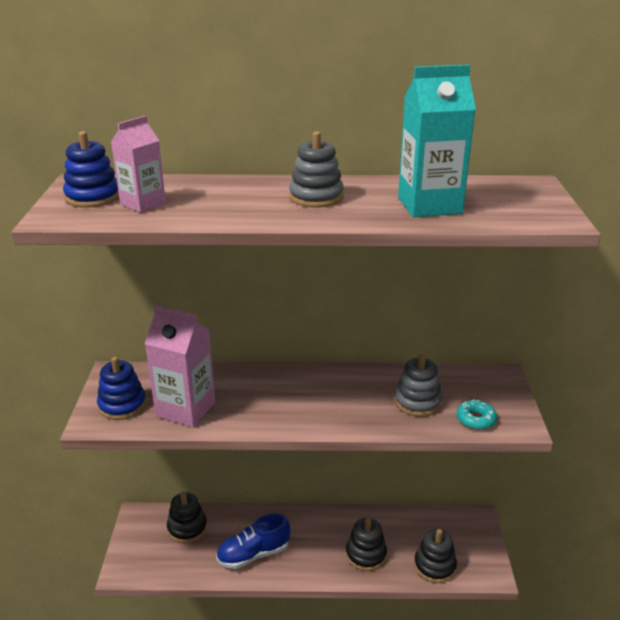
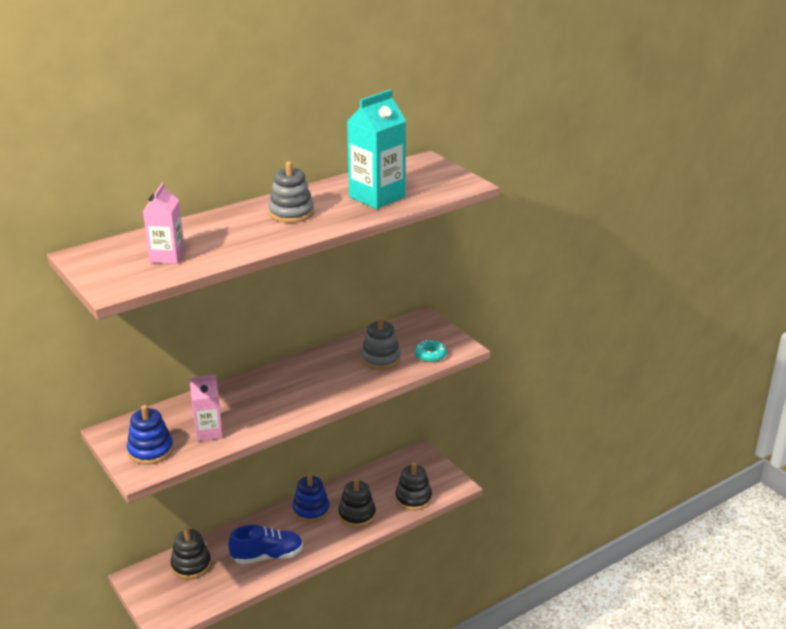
camera: 35 degrees left, 0 degrees up
(93, 197) = (116, 264): blue stacking toy -> blue stacking toy (311, 510)
(185, 409) = (209, 432): pink carton -> pink carton, size x0.63
(253, 554) = (267, 556): blue shoe -> blue shoe turned 135 degrees counterclockwise

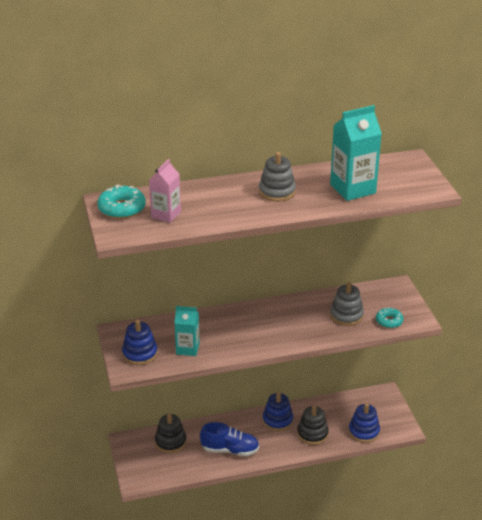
camera: 20 degrees right, 5 degrees up
(107, 259) = (122, 208): none -> turquoise donut
(209, 432) = (187, 348): pink carton -> turquoise carton
(413, 498) = (364, 432): black stacking toy -> blue stacking toy

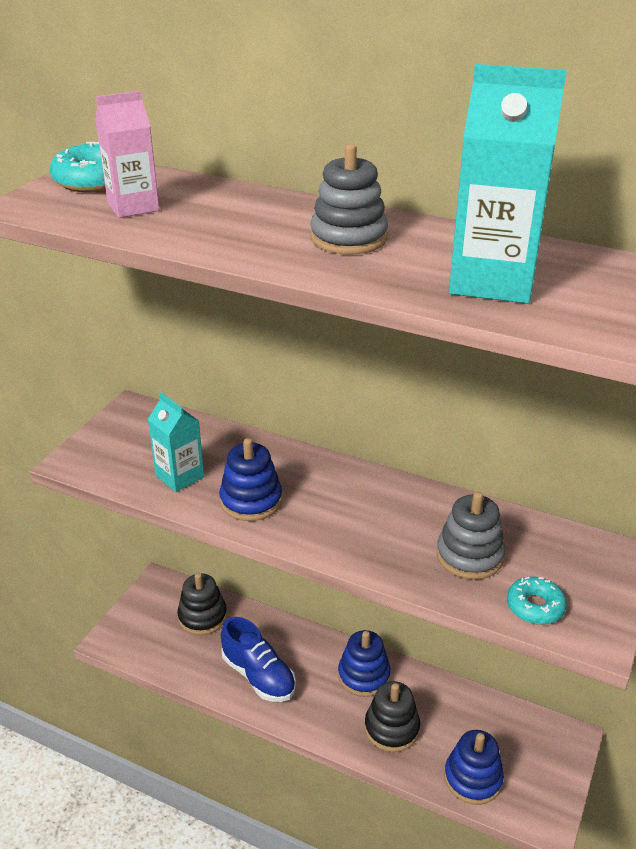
camera: 40 degrees right, 0 degrees up
(140, 354) = (116, 450): blue stacking toy -> blue stacking toy (251, 500)

